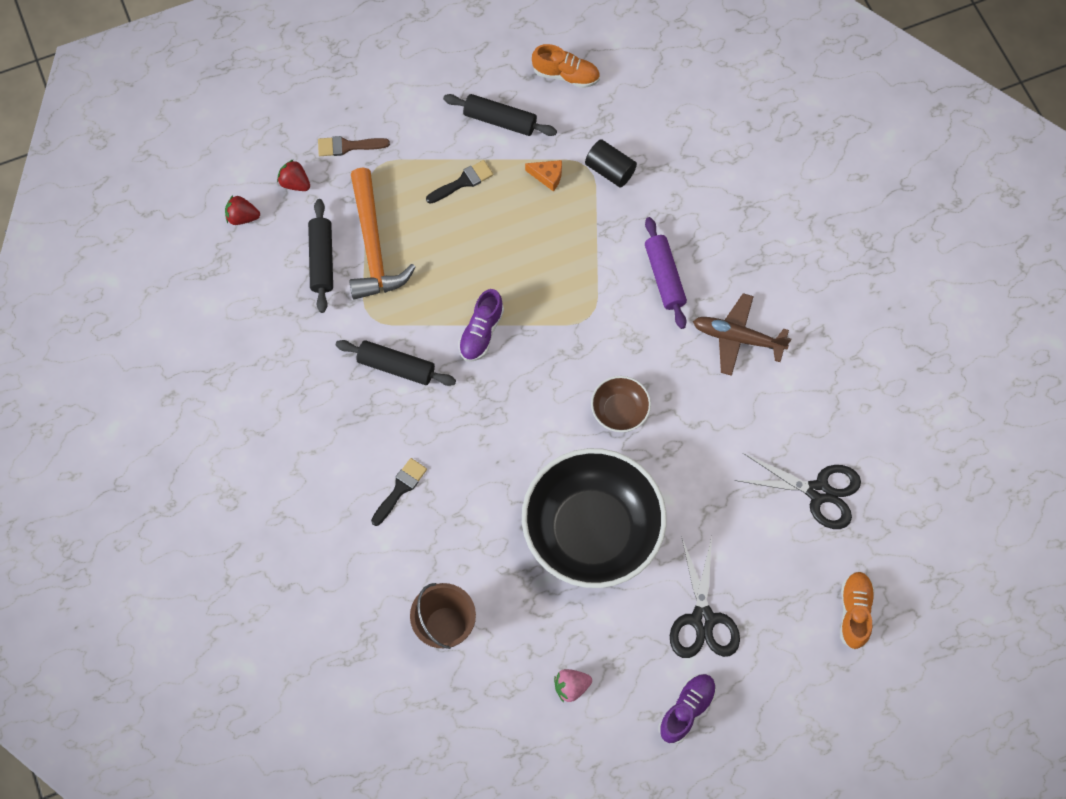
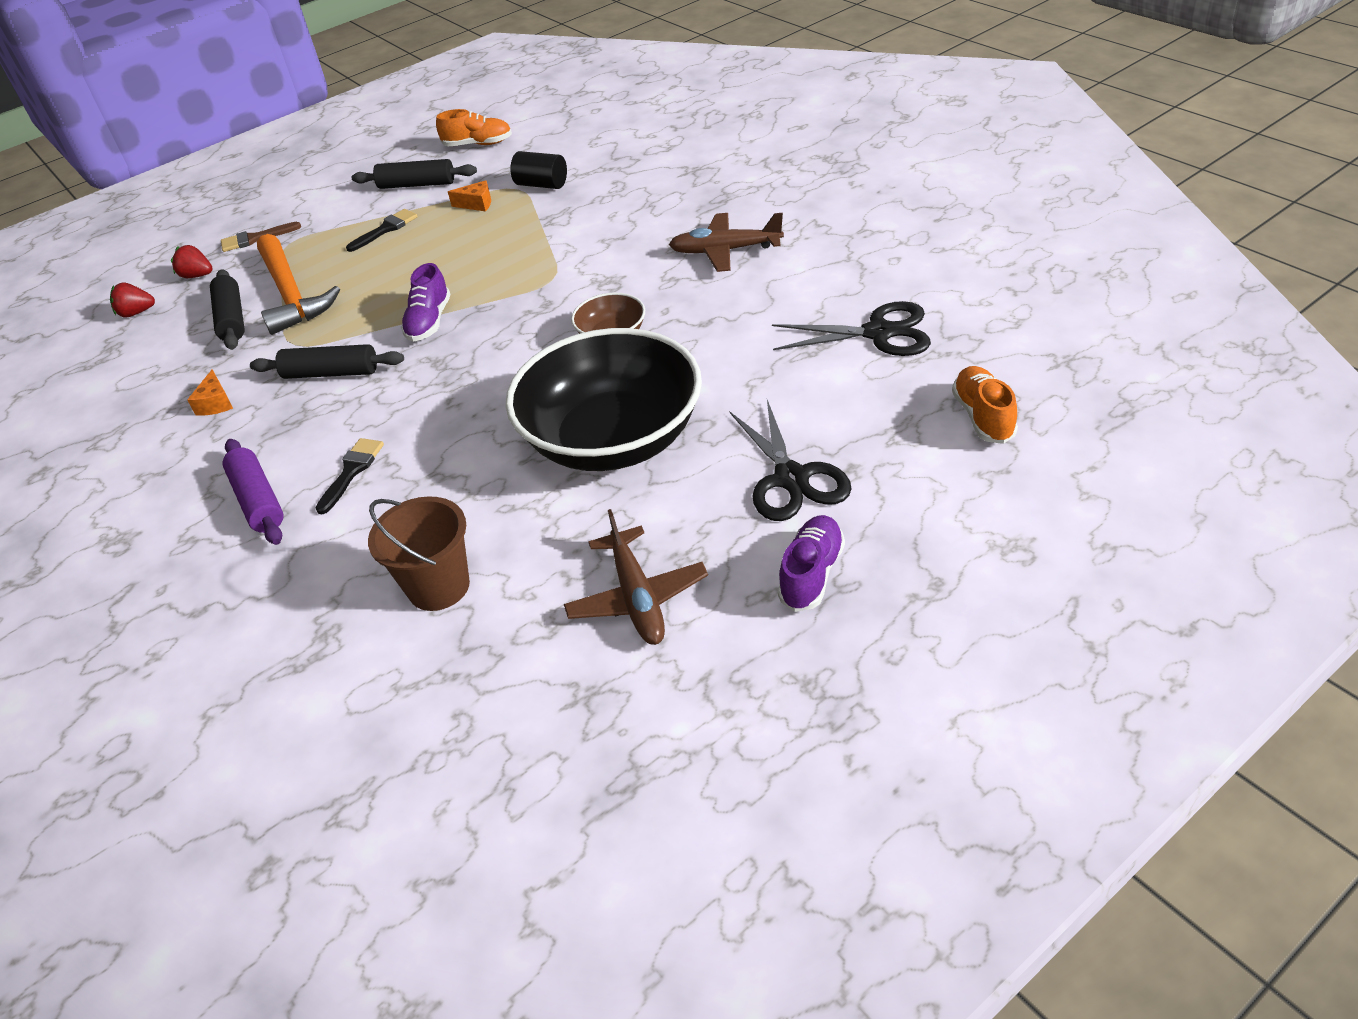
camera: 10 degrees left, 25 degrees down
(304, 368) = (216, 403): none -> orange cheese
(571, 687) = (637, 598): pink strawberry -> brown plane
(664, 277) = (626, 233): purple rolling pin -> purple rolling pin (258, 501)

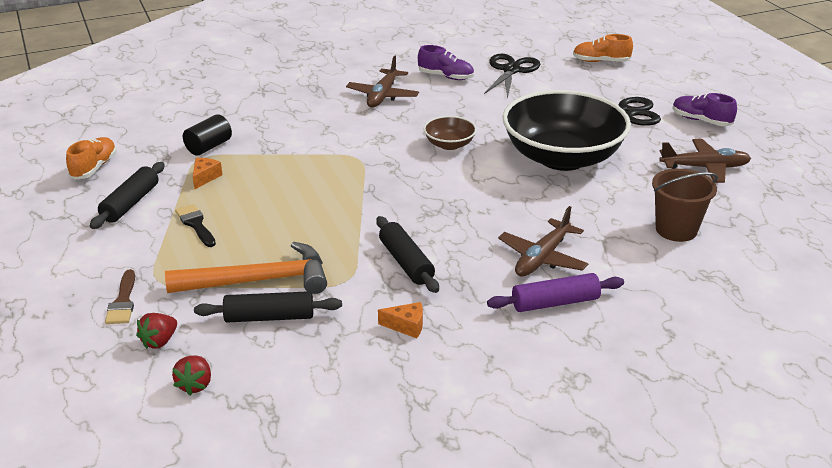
camera: 80 degrees left, 10 degrees down
(331, 373) = (406, 262): black rolling pin -> black rolling pin turned 45 degrees counterclockwise
(351, 471) = (542, 258): black brush -> brown plane
(429, 322) = (370, 212): purple shoe -> purple shoe (446, 76)

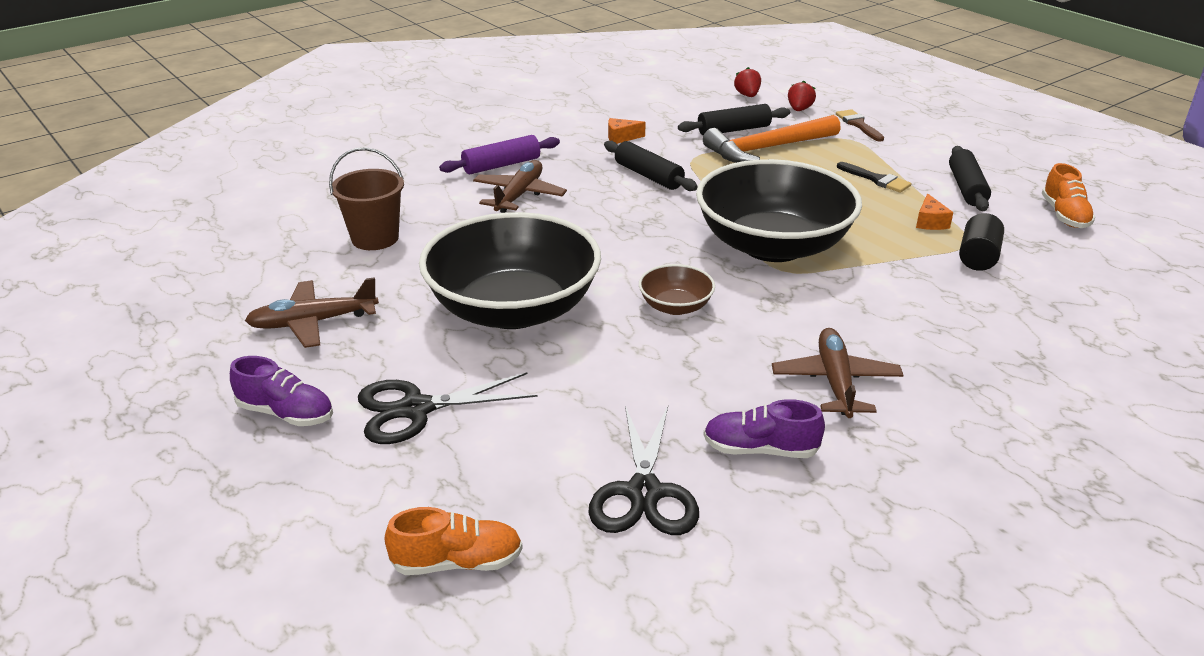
camera: 165 degrees right, 0 degrees up
(348, 176) = (773, 245): none -> black bowl

